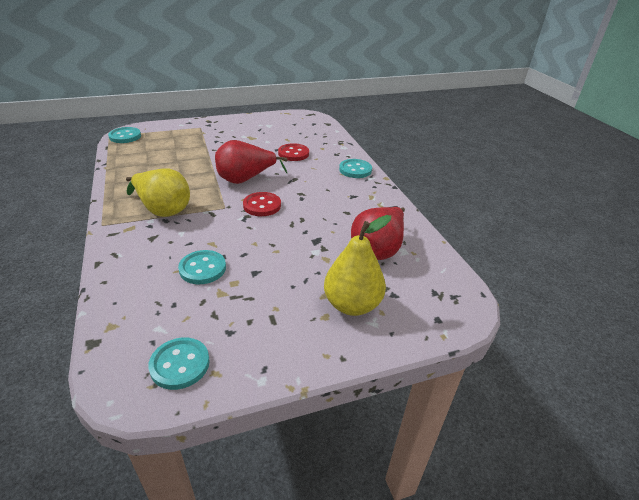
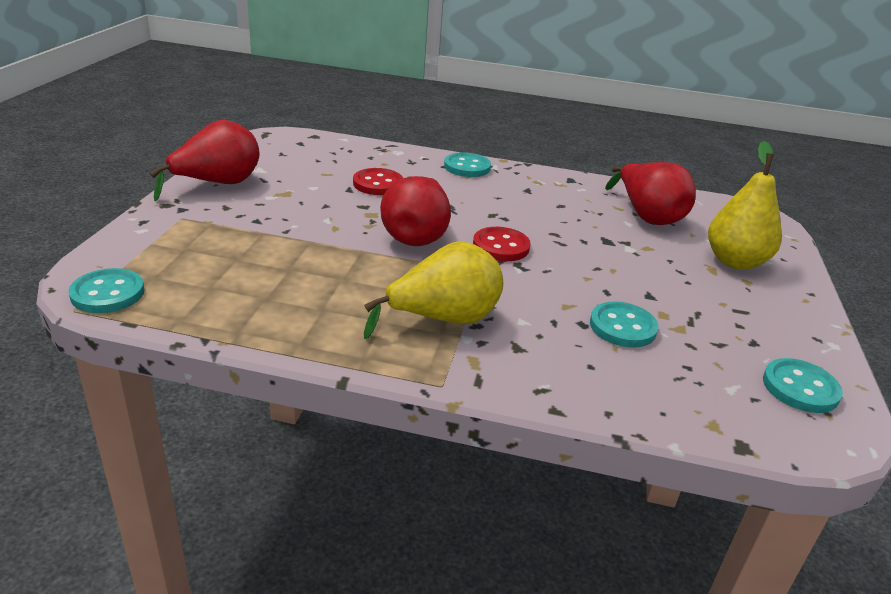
camera: 60 degrees left, 5 degrees down
(241, 123) = (217, 184): none -> red pear

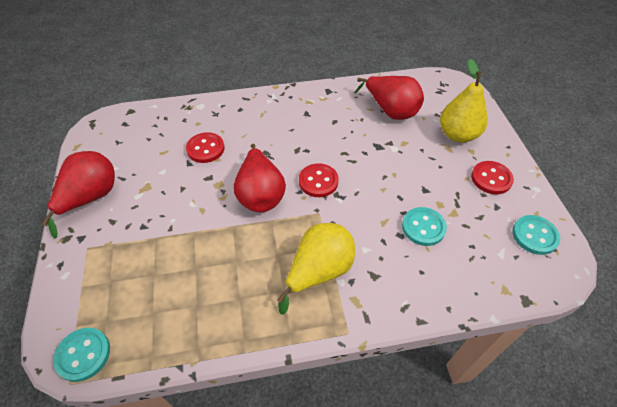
camera: 20 degrees left, 20 degrees up
(467, 167) = (256, 104): turquoise button -> none
(762, 314) = (491, 178): none -> red button

